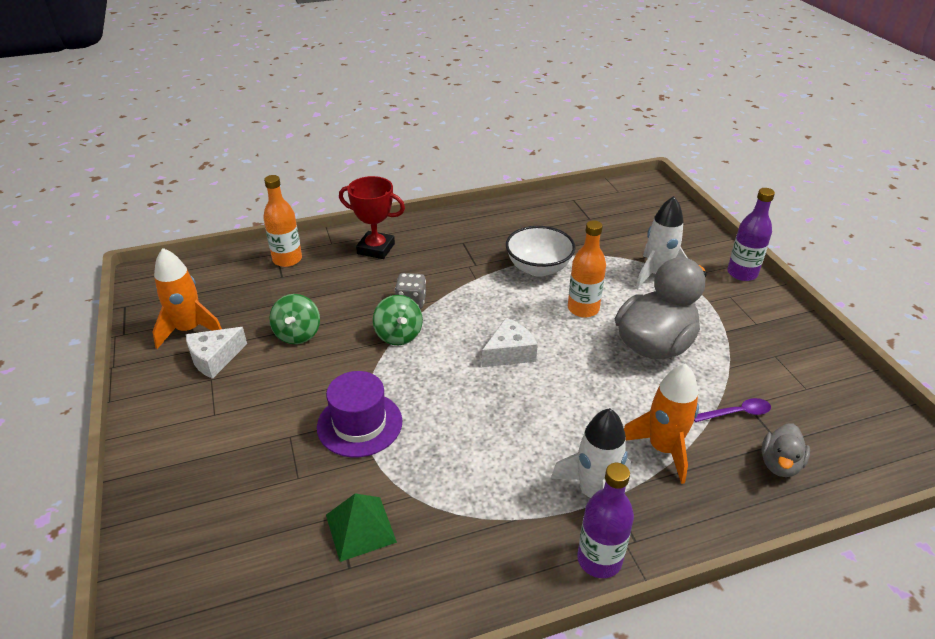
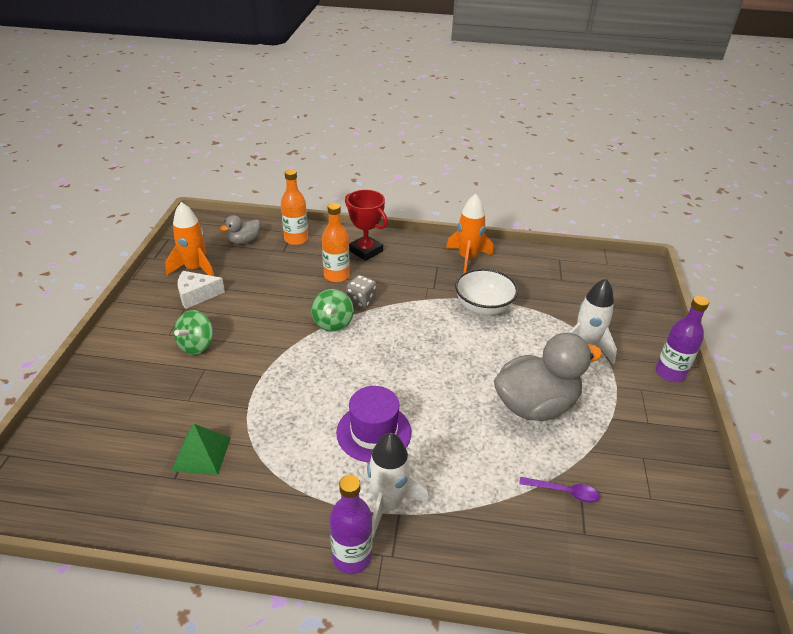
camera: 25 degrees right, 0 degrees up
(298, 334) = (263, 297): green spinning top -> green spinning top (196, 345)
(359, 424) = (256, 379): purple hat -> purple hat (374, 432)
(509, 353) = (406, 367): white cheese -> none
(583, 309) = (495, 353): orange bottle -> orange bottle (336, 275)
(662, 449) = (473, 494): orange rocket -> orange rocket (467, 258)
(780, 464) = (569, 552): grey duck -> grey duck (244, 241)

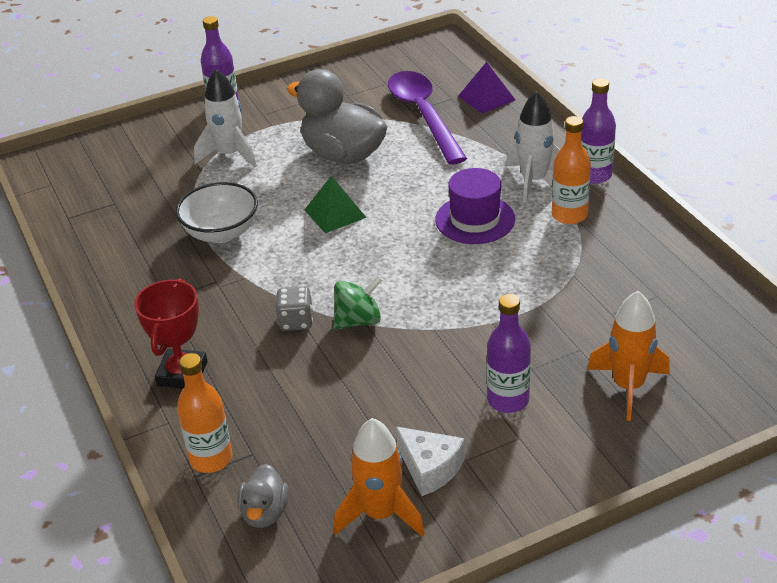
camera: 120 degrees left, 0 degrees up
(196, 345) = (508, 400): green spinning top -> purple bottle
(201, 453) = (618, 297): green pyramid -> green pyramid (335, 213)
(244, 241) = (265, 513): grey duck -> grey duck turned 75 degrees clockwise
(336, 275) = (264, 368): orange bottle -> orange bottle (569, 215)
(467, 258) = (126, 282): orange rocket -> orange rocket (628, 387)
(564, 492) = (423, 115): purple spoon -> purple spoon, size x2.38
(564, 565) = (486, 98): none -> purple pyramid

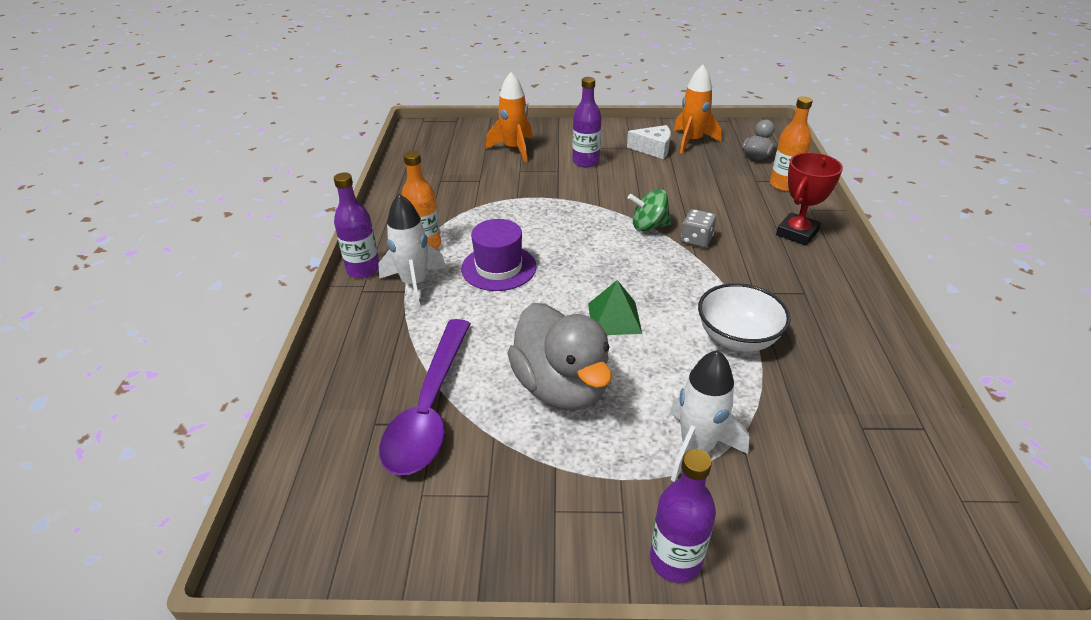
camera: 155 degrees left, 0 degrees up
(430, 468) = (653, 149): white cheese -> white cheese turned 120 degrees clockwise
(486, 98) = (338, 404): purple pyramid -> none

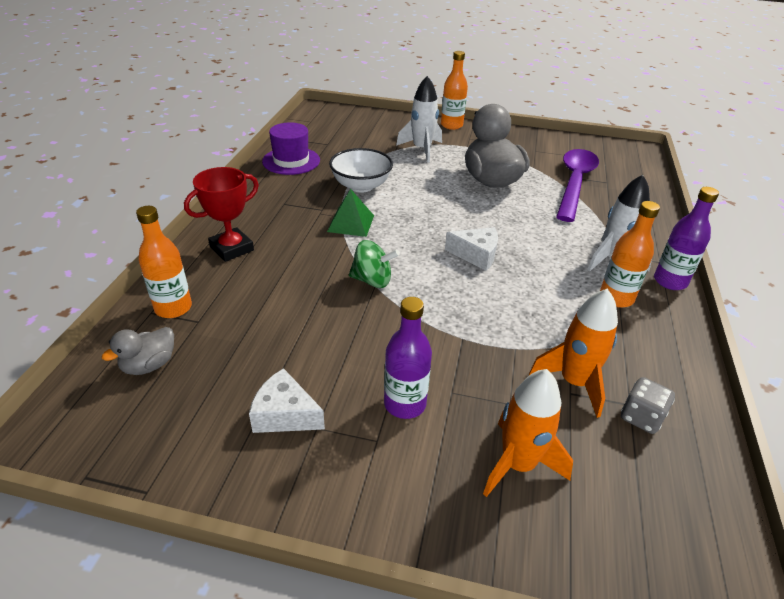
camera: 170 degrees left, 0 degrees up
(498, 268) = (535, 262): purple hat -> purple hat (291, 161)
(560, 265) = (476, 255): none -> white cheese
(614, 318) = (442, 209): green pyramid -> green pyramid (350, 223)
(675, 560) = (451, 125): purple bottle -> orange bottle
(692, 141) = (209, 423): orange rocket -> orange rocket (574, 382)
(696, 240) = (334, 258): grey dice -> grey dice (641, 417)

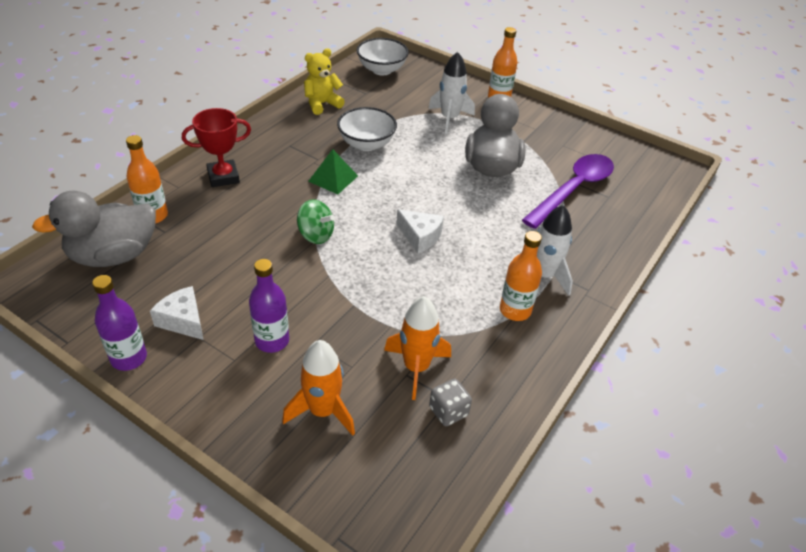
camera: 20 degrees right, 5 degrees up
(149, 365) = (113, 255): grey duck -> grey duck, size x2.03
(291, 161) = (322, 104): purple hat -> yellow teddy bear
(328, 122) = (382, 70): none -> white bowl
(670, 281) = (580, 310): purple bottle -> purple bottle (129, 358)

